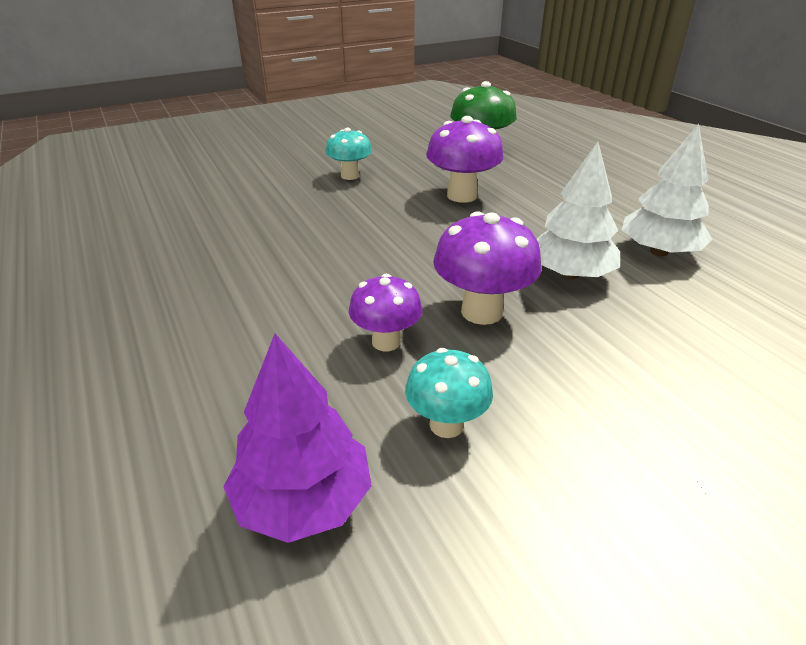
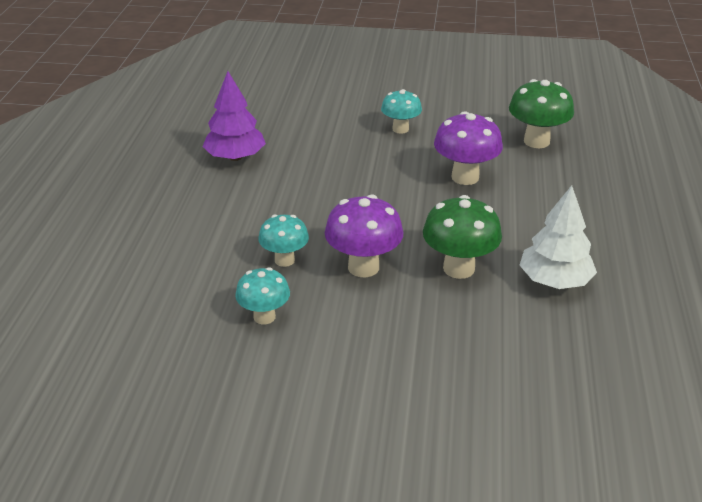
camera: 35 degrees right, 0 degrees up
(303, 500) = (163, 316): purple tree -> purple tree (235, 157)
(386, 342) = (284, 260): purple mushroom -> turquoise mushroom
(570, 274) = (459, 268): white tree -> green mushroom

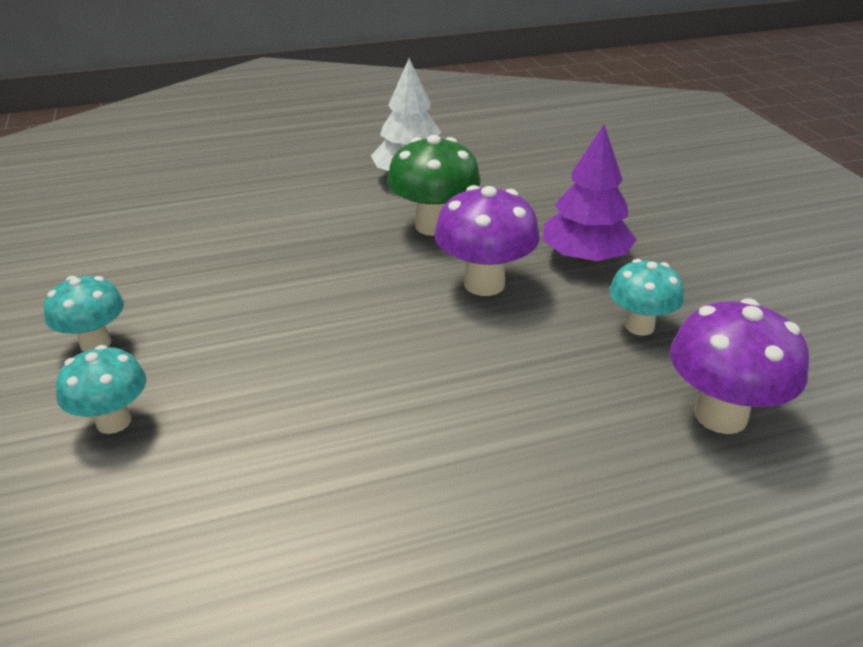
camera: 115 degrees left, 0 degrees up
(235, 157) = (268, 521): purple tree -> purple tree (585, 257)
(284, 260) = (524, 347): turquoise mushroom -> turquoise mushroom (113, 421)
(465, 177) = (231, 258): purple mushroom -> purple mushroom (720, 415)
(536, 141) = (111, 225): green mushroom -> none

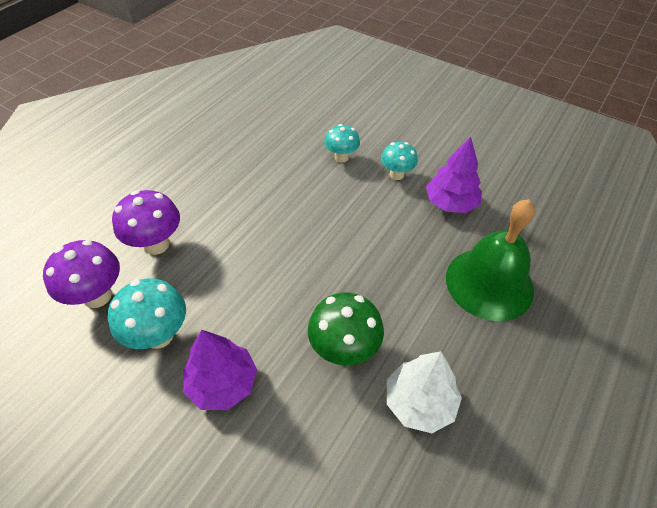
camera: 140 degrees right, 15 degrees up
(109, 274) = (450, 203): none -> purple tree
(221, 202) = (489, 283): none -> green bell
(484, 284) = (268, 314): purple mushroom -> purple mushroom (156, 244)
(639, 326) = (159, 335): turquoise mushroom -> turquoise mushroom, size x1.53

